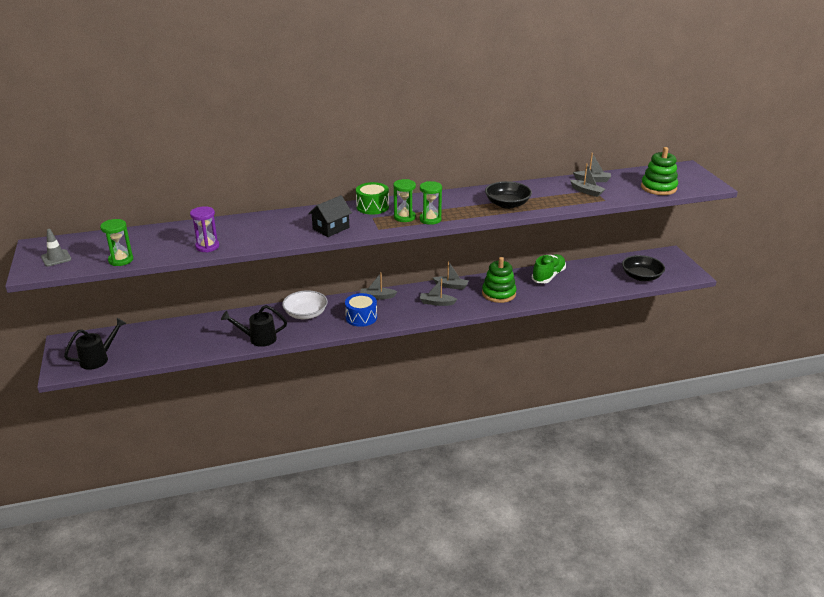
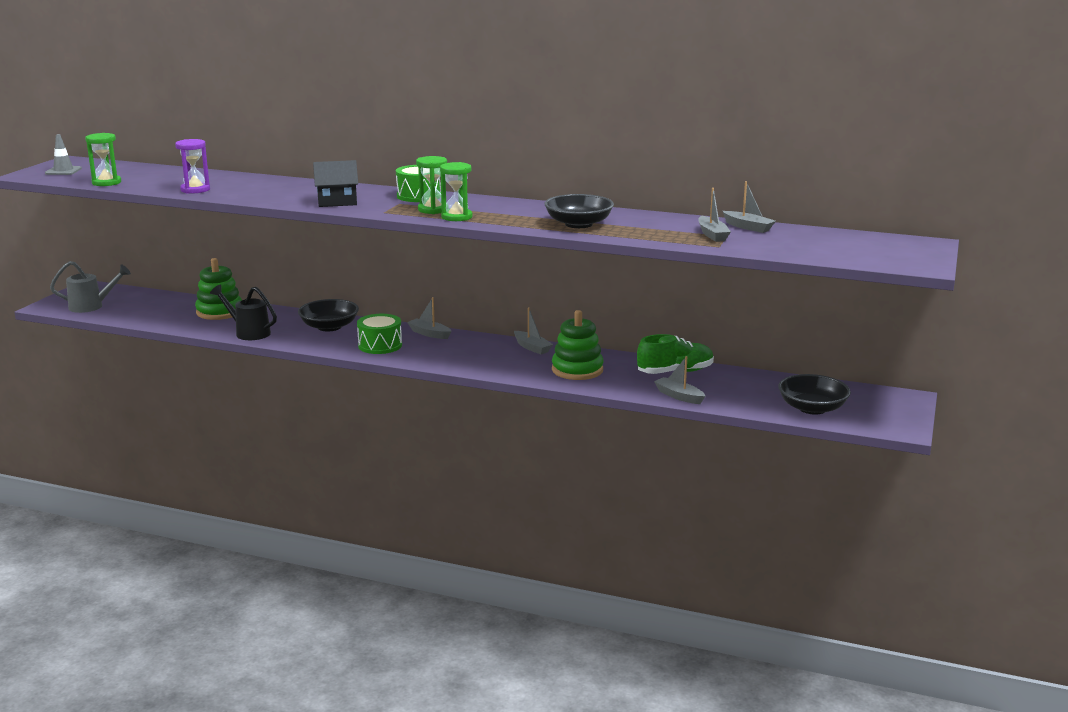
camera: 35 degrees right, 10 degrees down
(98, 359) = (91, 306): black watering can -> grey watering can
(305, 314) = (329, 327): white bowl -> black bowl
(361, 317) = (380, 345): blue drum -> green drum
(436, 303) = (486, 357): grey boat -> grey boat (679, 396)
(658, 188) = (829, 252): green stacking toy -> green stacking toy (219, 312)

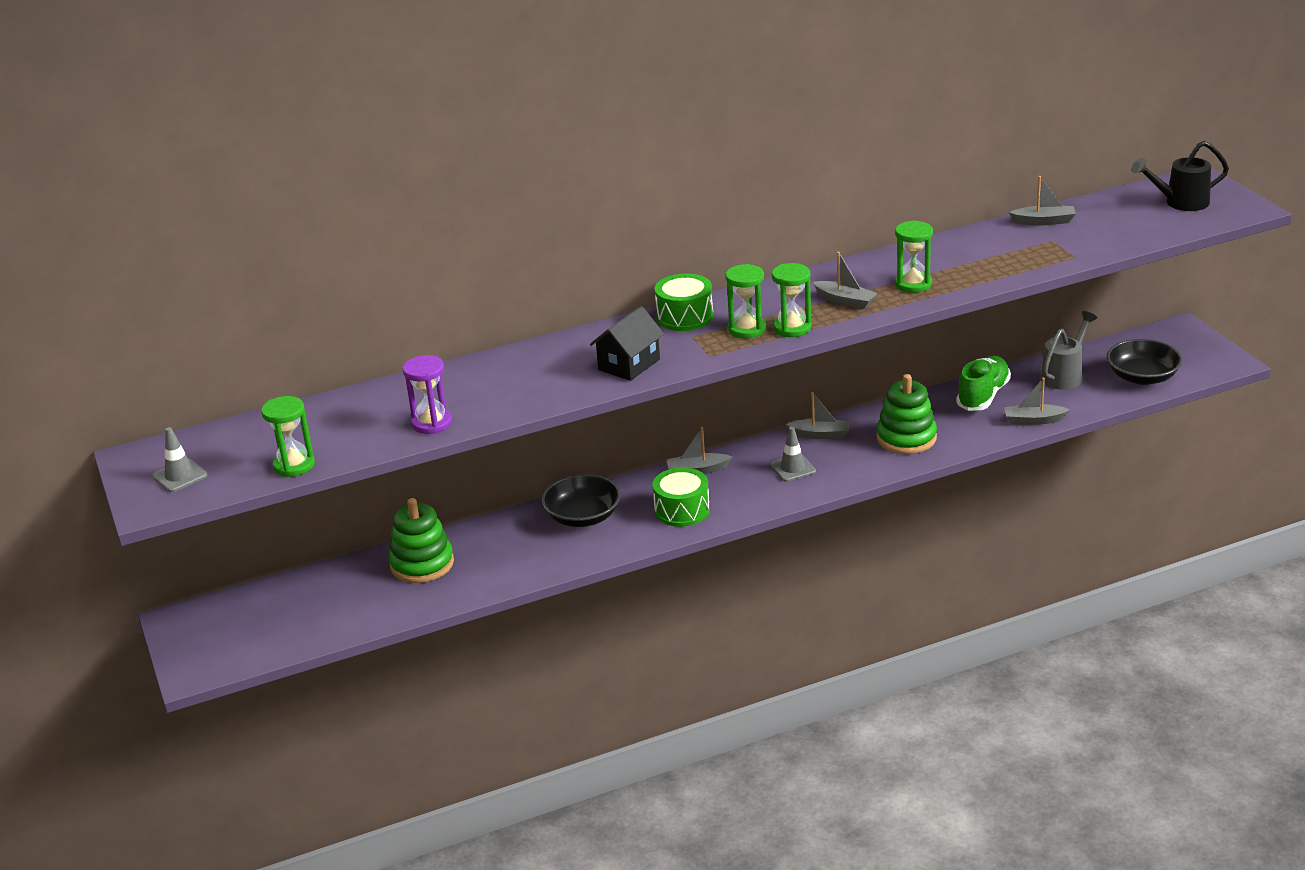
camera: 40 degrees left, 10 degrees up
(91, 306) = (250, 642): grey watering can -> grey watering can (1064, 375)
(249, 332) = (517, 570): black watering can -> black watering can (1180, 203)
(480, 354) = (792, 468): none -> grey traffic cone
(578, 224) = (913, 284): black bowl -> green hourglass
(712, 235) = (1040, 245): grey boat -> grey boat (845, 301)

